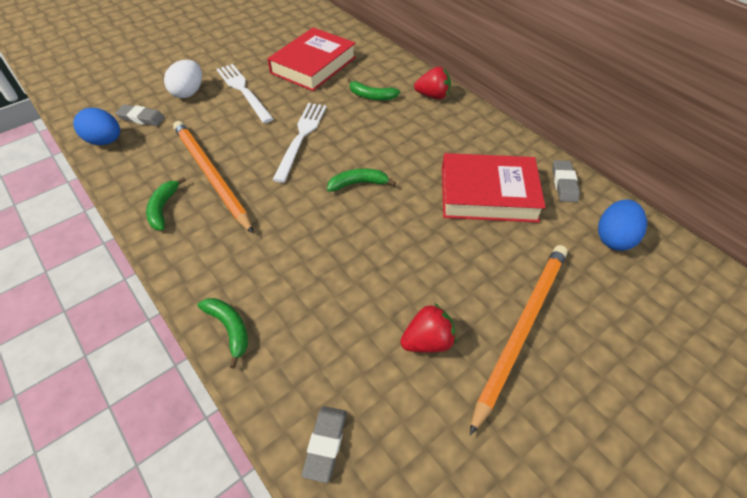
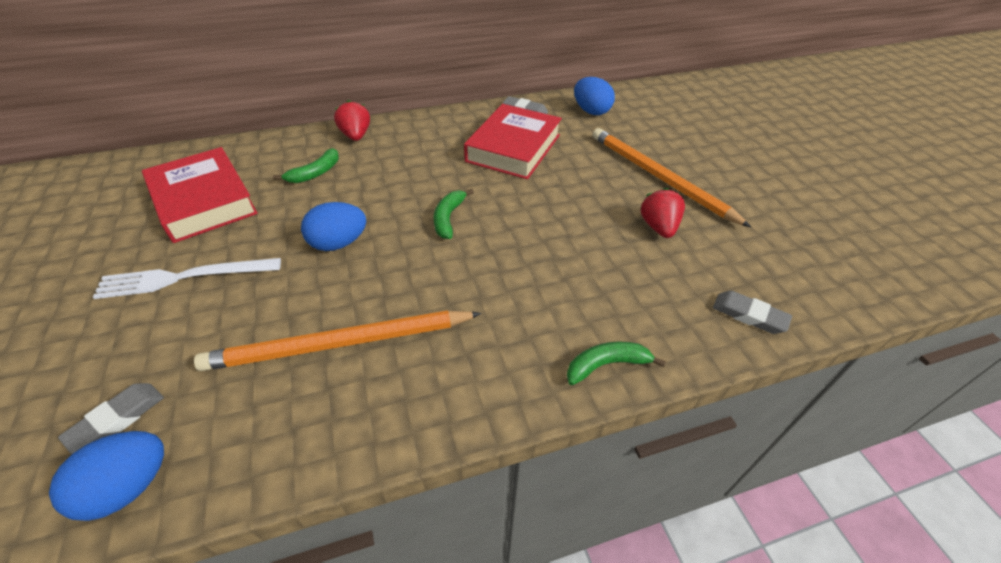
camera: 70 degrees left, 5 degrees down
(163, 208) = (370, 410): green banana -> none
(188, 92) = (115, 343): white egg -> none
(301, 138) = (338, 243): white fork -> blue egg
(433, 96) = (356, 136): red strawberry -> red strawberry turned 45 degrees counterclockwise

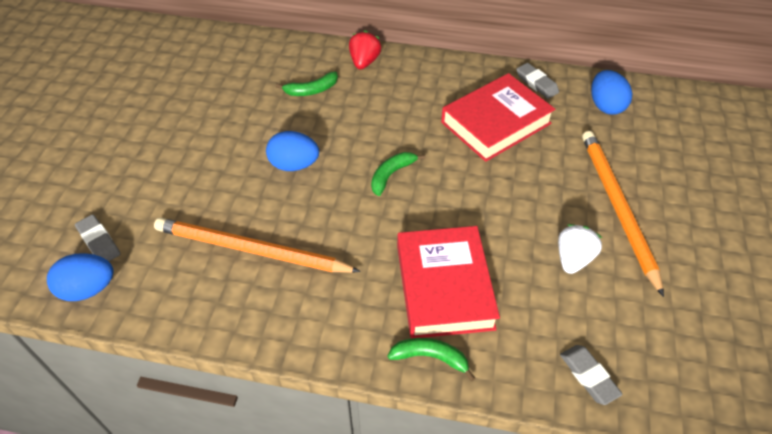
camera: 30 degrees right, 5 degrees up
(117, 420) = (99, 242): grey eraser -> grey eraser turned 75 degrees clockwise
(185, 277) = (179, 152): white fork -> none
(204, 201) = (219, 88): red book -> red book (444, 286)
(658, 227) = (573, 258): red strawberry -> white strawberry

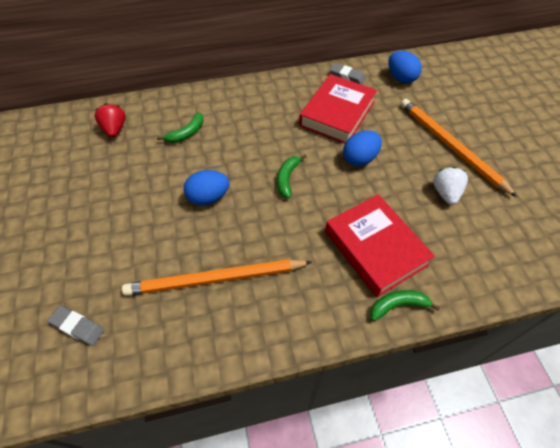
camera: 25 degrees left, 5 degrees up
(88, 289) = (93, 372): blue egg -> blue egg (360, 159)
(364, 62) = (214, 98): red strawberry -> red strawberry (115, 129)
(588, 376) = (504, 272): grey eraser -> none

